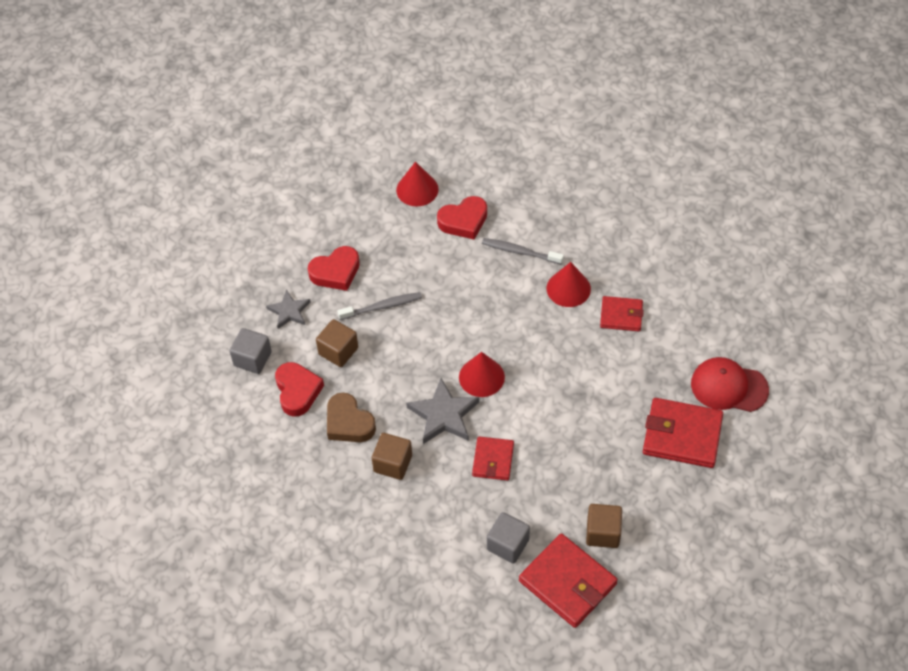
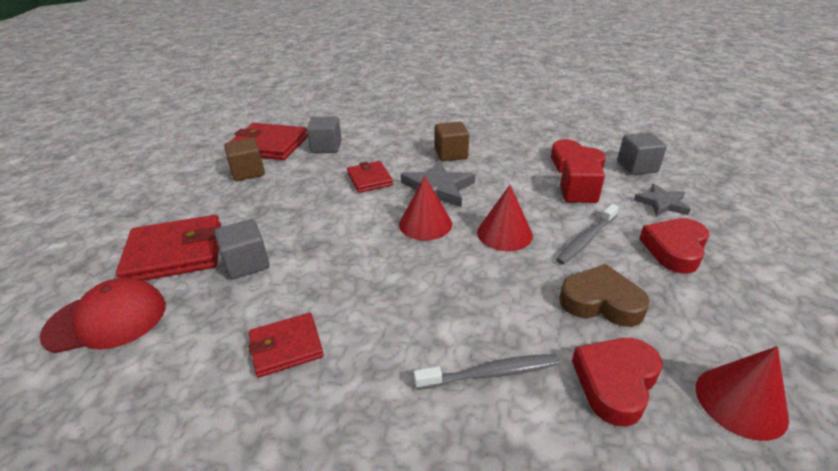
camera: 150 degrees right, 20 degrees down
(338, 351) = (578, 194): brown cube -> red cube
(348, 423) = (510, 161): brown heart -> brown heart (601, 302)
(568, 288) = (383, 351): red cone -> red cone (504, 233)
(630, 397) = (247, 264): none -> grey cube

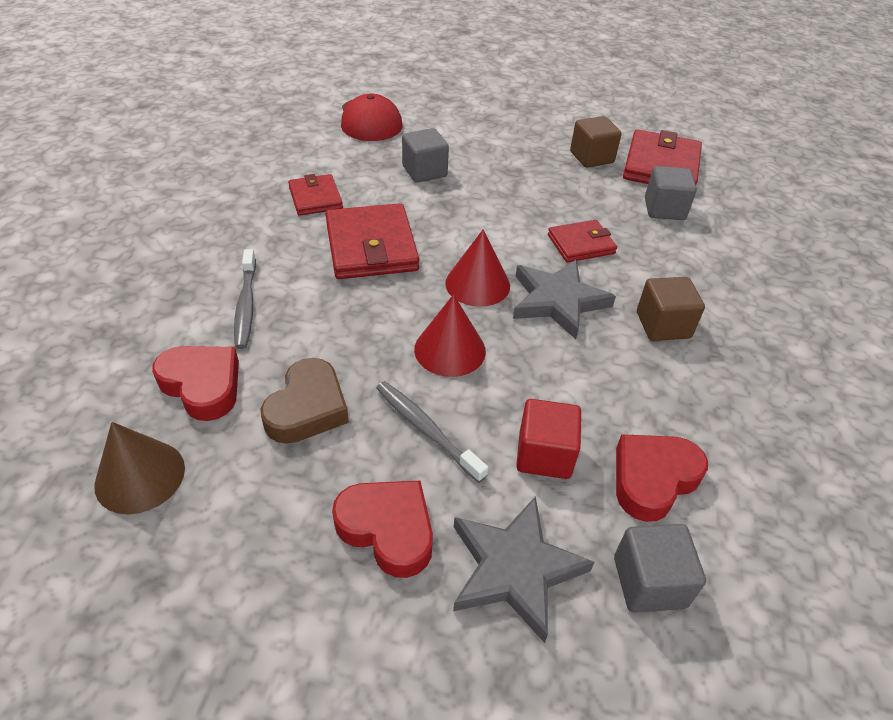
camera: 90 degrees right, 10 degrees up
(175, 253) = (446, 135): red wallet -> red wallet (371, 246)
(662, 203) = (515, 568): grey star -> grey star, size x1.57
(740, 402) = (140, 476): red cone -> brown cone

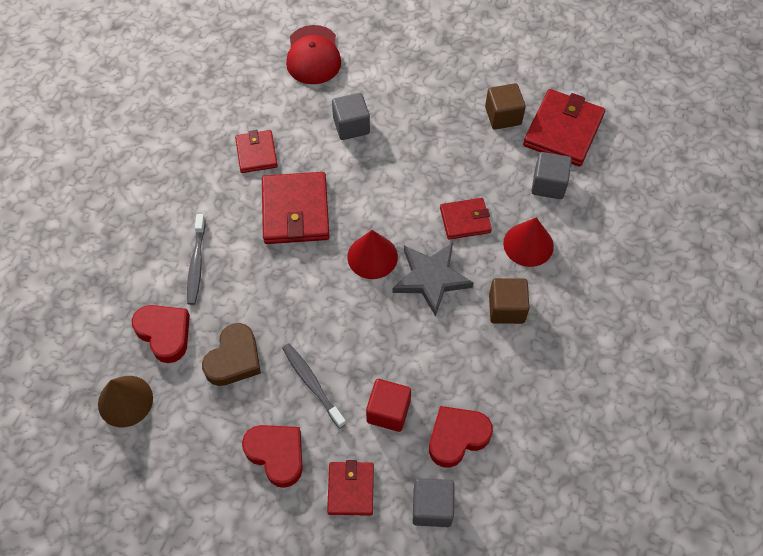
camera: 10 degrees right, 15 degrees up
(450, 350) = (340, 318): red cone -> red cone (528, 244)
(515, 568) = (350, 489): grey star -> red wallet

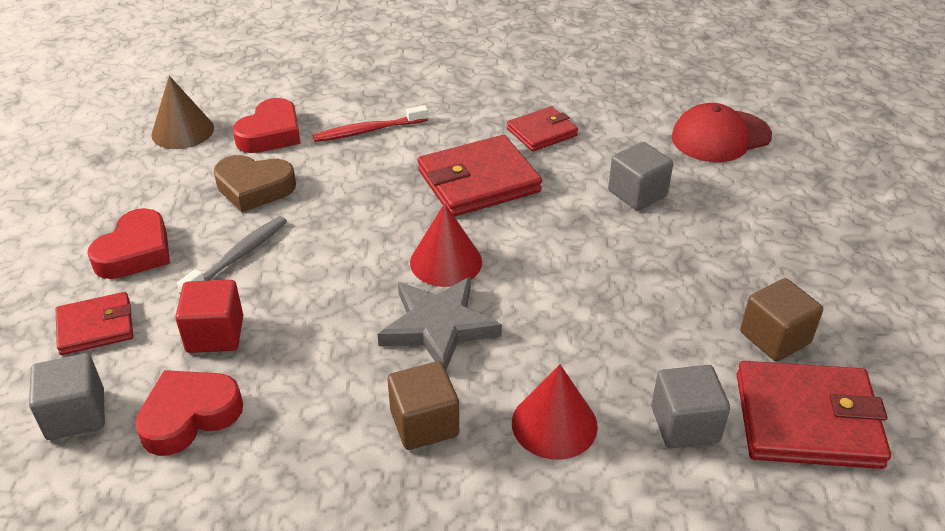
camera: 70 degrees right, 20 degrees down
(196, 264) = (368, 131): grey toothbrush -> red toothbrush
(457, 437) = (189, 416): red heart -> red heart turned 75 degrees counterclockwise
(465, 220) = (556, 339): red wallet -> none

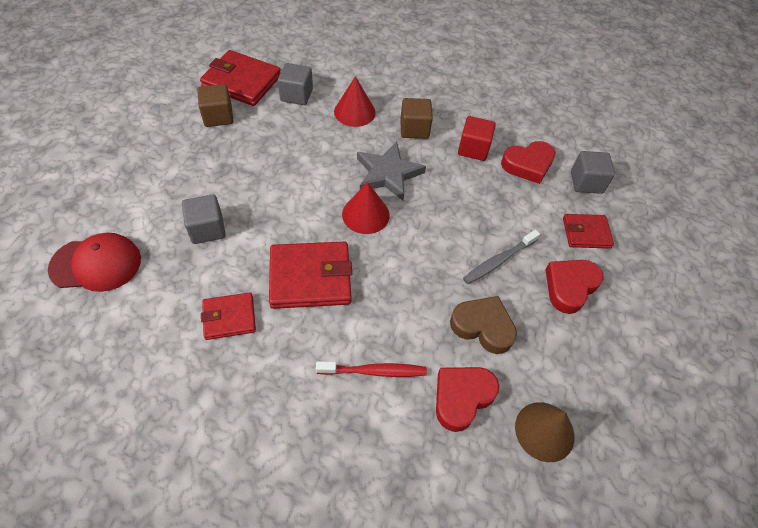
camera: 165 degrees left, 15 degrees up
(215, 334) = (515, 207): red cube -> red cube (473, 149)

